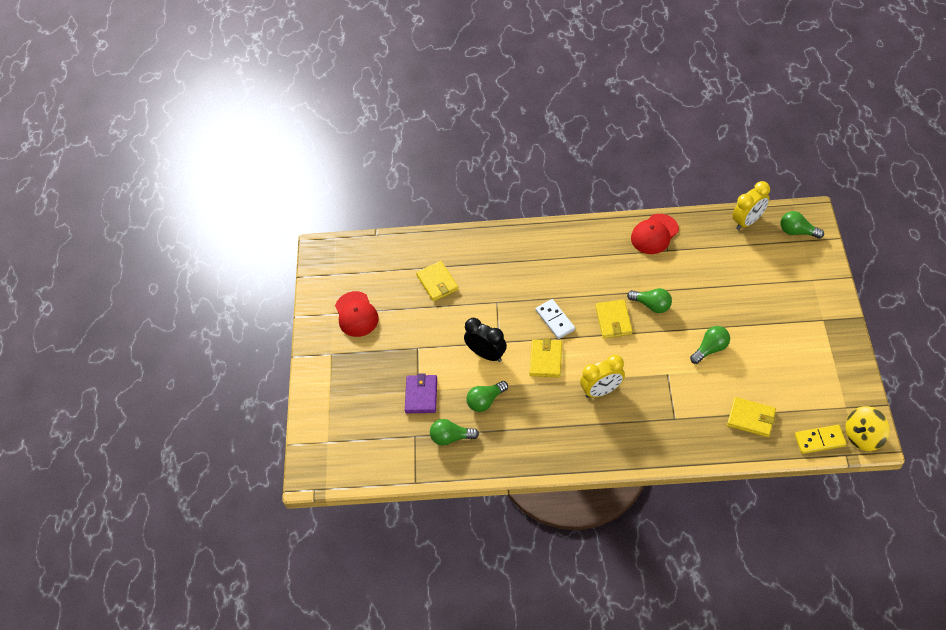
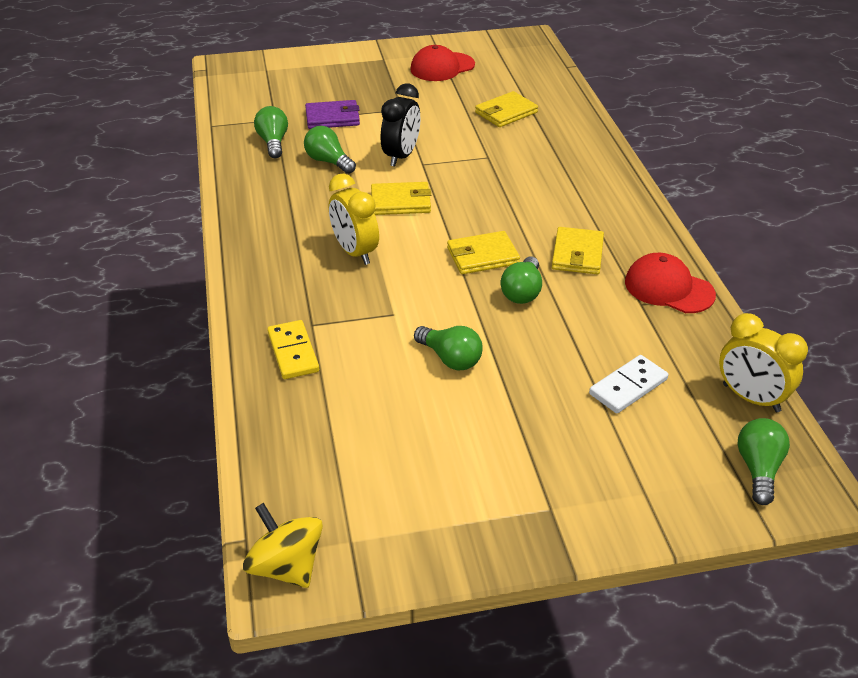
camera: 75 degrees right, 15 degrees down
(555, 320) = (470, 205): white domino -> white domino (628, 387)
(751, 418) = (317, 410): yellow wallet -> yellow wallet (577, 254)
(819, 440) = (276, 500): yellow domino -> yellow domino (293, 352)

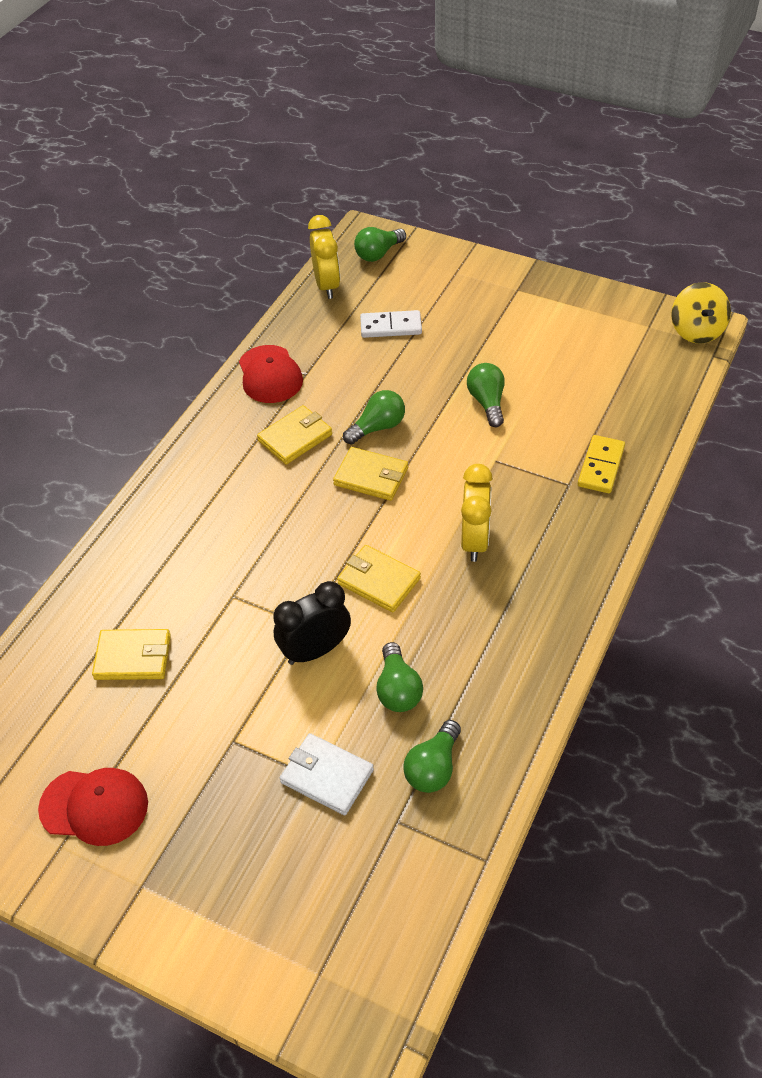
camera: 140 degrees left, 10 degrees up
(332, 118) = (327, 776): purple wallet -> white wallet

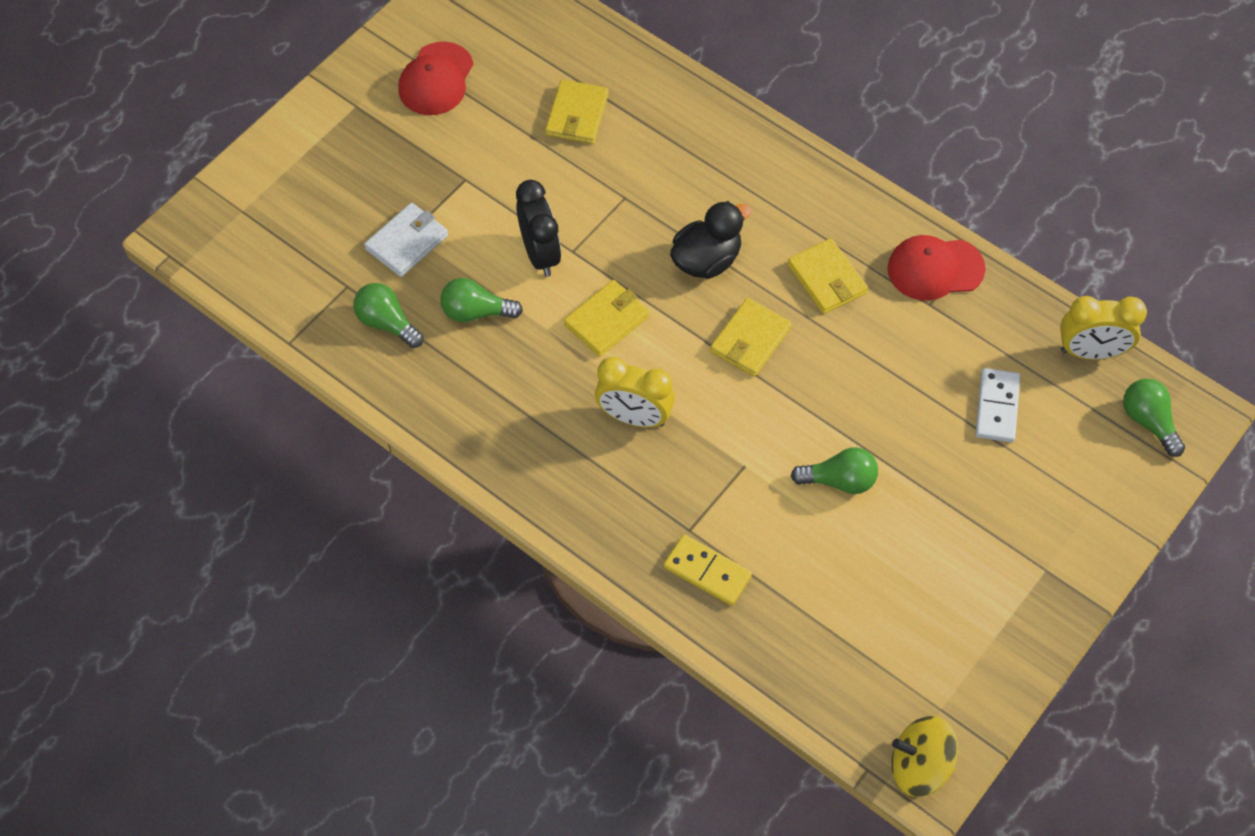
camera: 100 degrees right, 10 degrees up
(294, 520) = (706, 260): none -> black duck
(377, 427) = (824, 360): green light bulb -> none

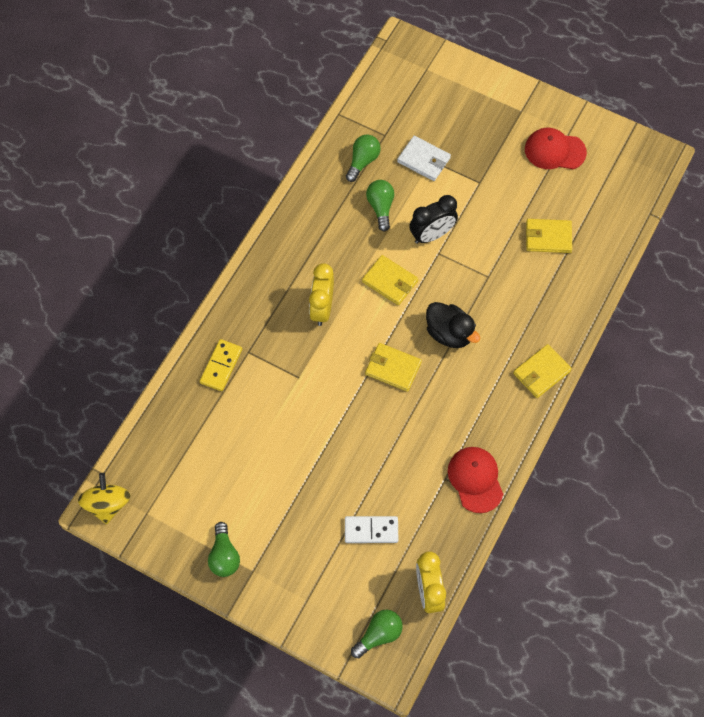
camera: 80 degrees right, 5 degrees up
(827, 279) = (451, 410): yellow wallet -> yellow wallet (541, 372)
(839, 480) = (297, 435): green light bulb -> green light bulb (224, 556)

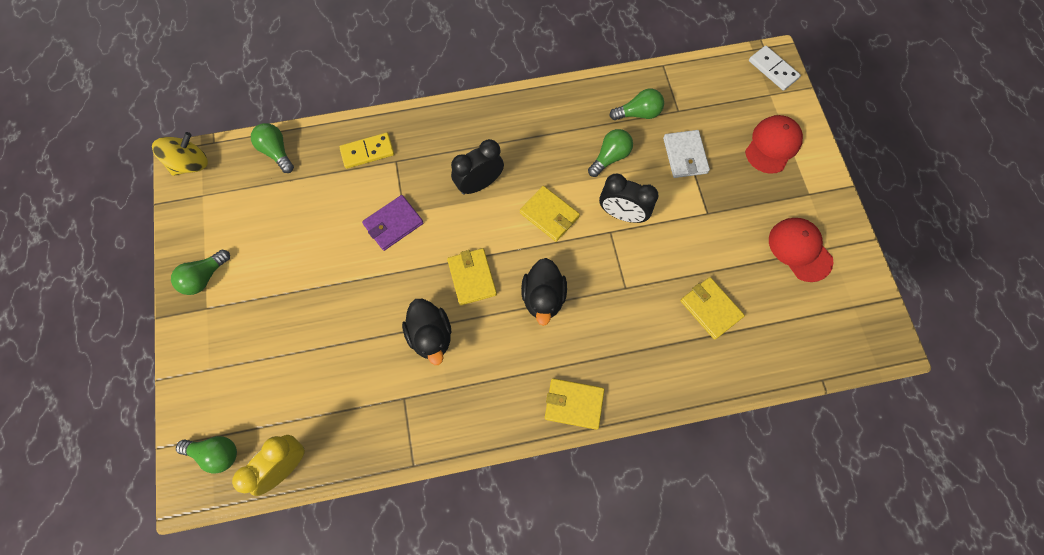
camera: 50 degrees right, 5 degrees up
(158, 432) = (277, 152): none -> green light bulb
(301, 391) = (393, 224): none -> purple wallet
(322, 308) = (479, 184): yellow clock -> black clock
(371, 530) = (309, 373): white domino -> white domino (773, 69)
(390, 281) = (549, 215): yellow wallet -> yellow wallet turned 45 degrees counterclockwise
(413, 427) = (431, 335): none -> black duck
(475, 479) = (422, 425): red cap -> red cap (772, 145)

